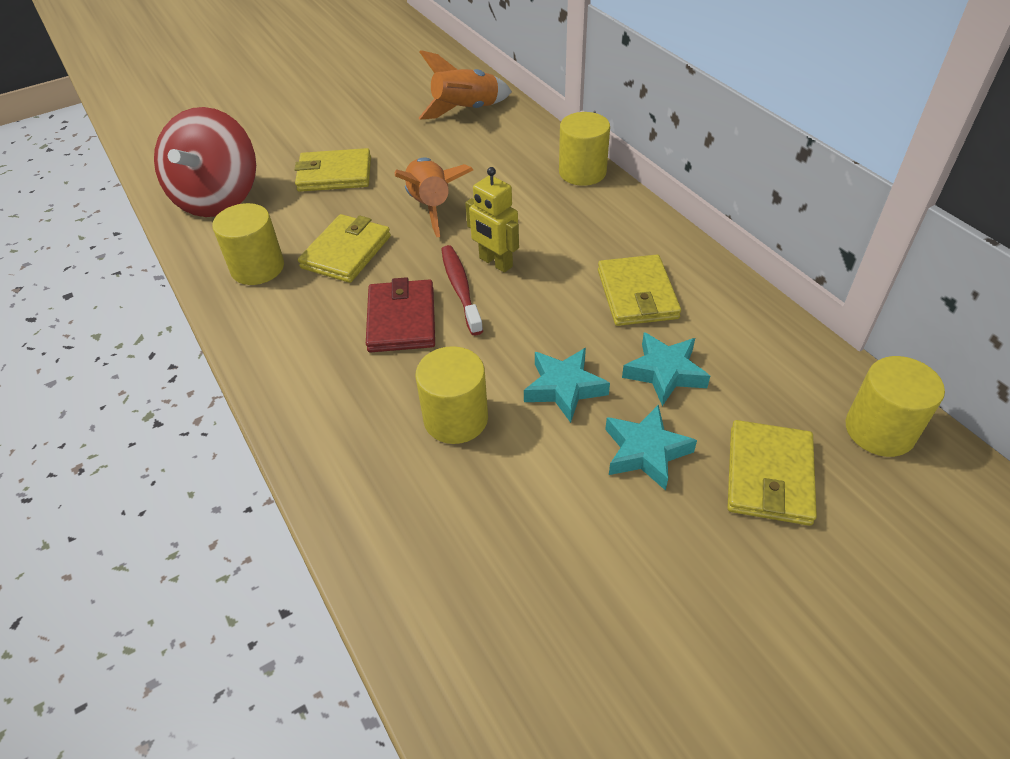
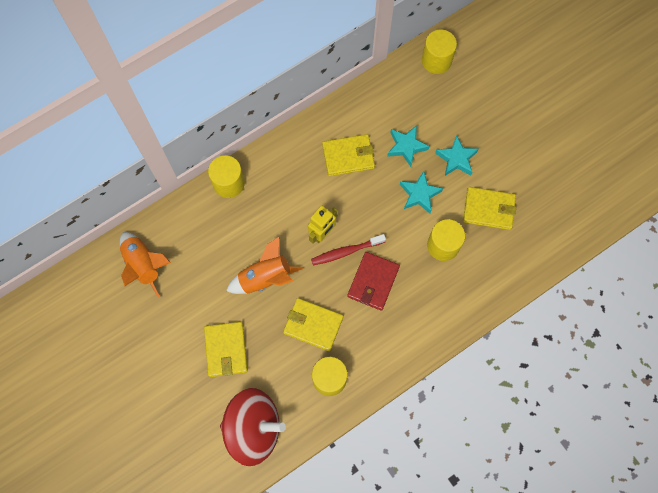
camera: 95 degrees left, 25 degrees up
(402, 319) = (373, 282): red wallet -> red wallet turned 60 degrees counterclockwise
(769, 475) = (465, 109): yellow wallet -> yellow wallet (488, 209)

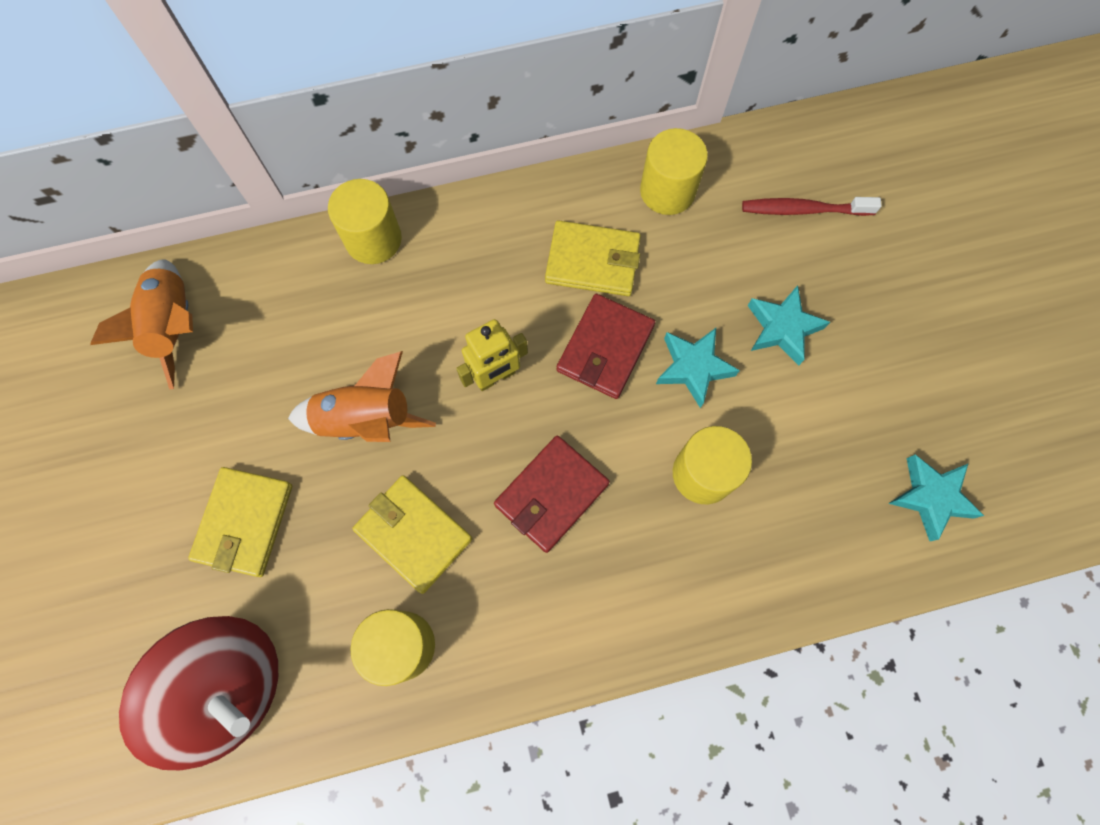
camera: 20 degrees right, 0 degrees up
(346, 251) = (524, 423): red toothbrush -> red toothbrush (803, 210)
(372, 200) = (605, 348): none -> red wallet
(406, 147) = (700, 278): turquoise star -> turquoise star (931, 497)
(436, 60) = (805, 152): yellow cylinder -> yellow cylinder (667, 191)
(488, 209) = (811, 437): yellow wallet -> none

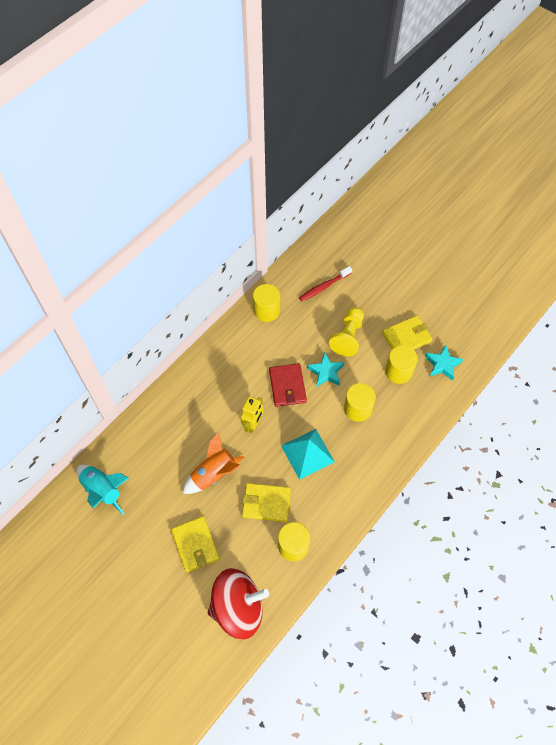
camera: 35 degrees left, 10 degrees down
(175, 326) = (103, 490): orange rocket -> turquoise rocket
(373, 239) = (161, 402): yellow cylinder -> yellow cylinder (398, 371)
(551, 494) = (307, 453): red wallet -> turquoise pyramid
(593, 261) = (257, 356): yellow wallet -> yellow wallet (406, 337)
(782, 328) = (348, 336): turquoise star -> yellow pawn

